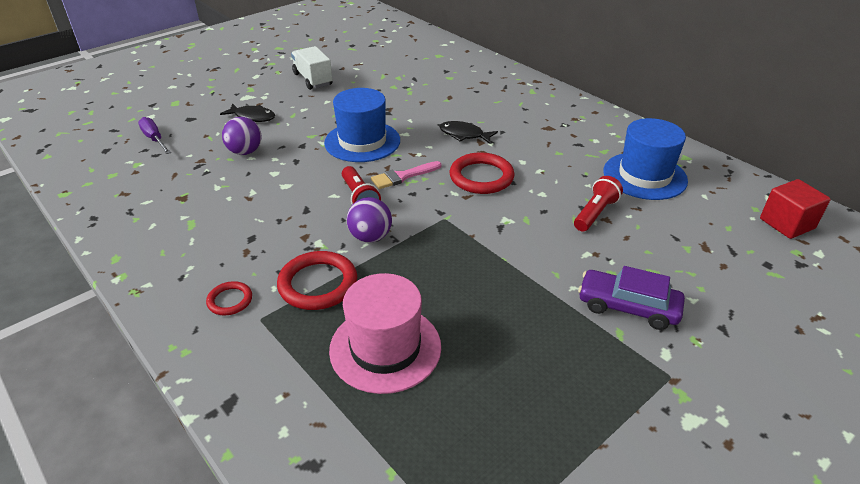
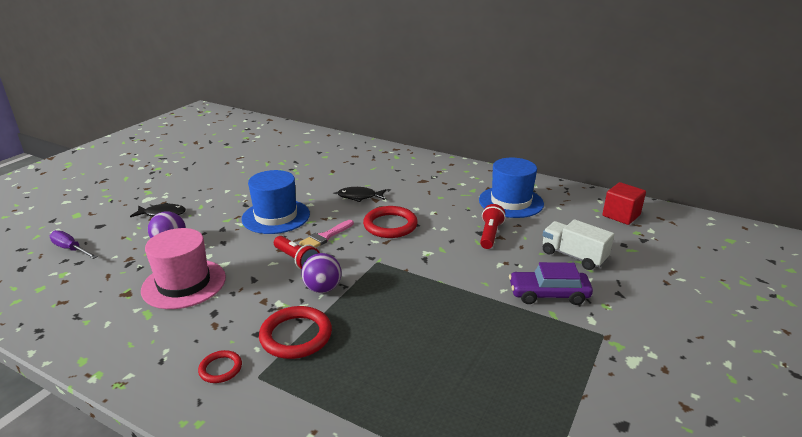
camera: 20 degrees left, 10 degrees down
(313, 79) = (204, 175): white truck -> white truck (573, 256)
(385, 348) = (381, 371): pink hat -> pink hat (184, 284)

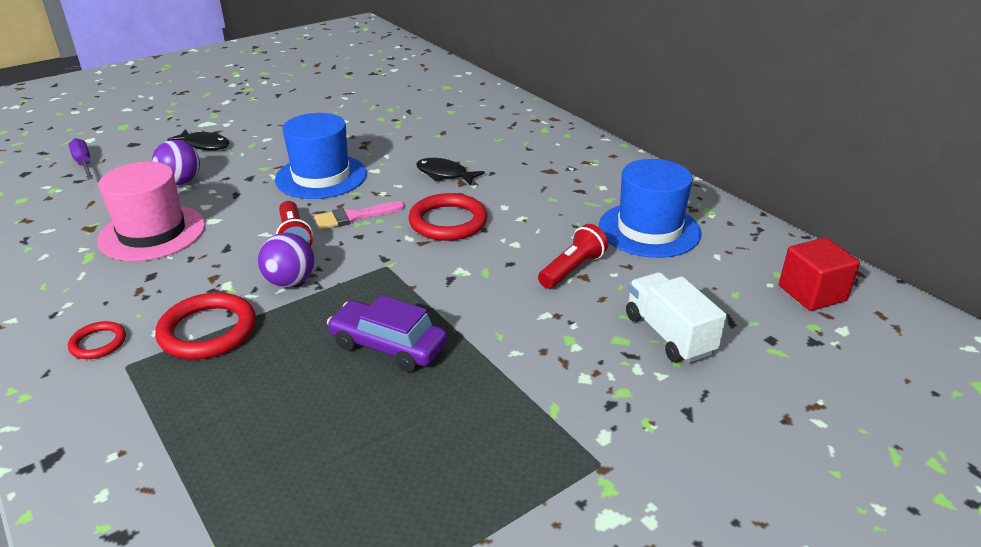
camera: 25 degrees right, 5 degrees up
(548, 294) = (575, 379): purple car -> purple car (388, 346)

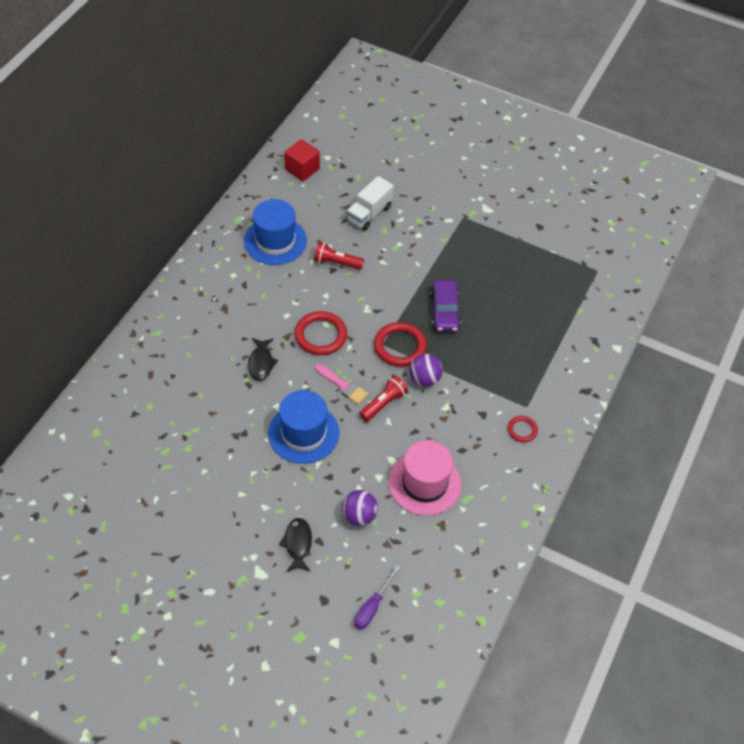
camera: 120 degrees left, 20 degrees up
(208, 331) = (483, 390): red ring -> red ring (400, 346)

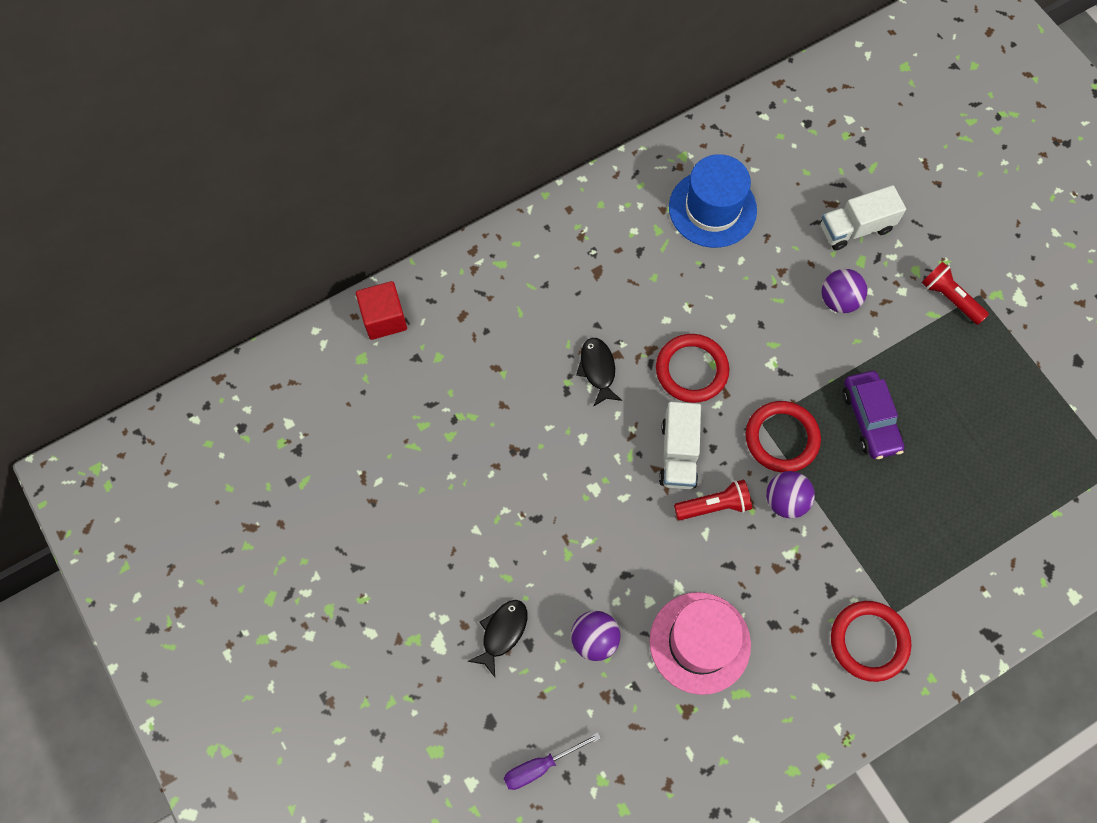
camera: 35 degrees right, 15 degrees up
(261, 363) = (598, 369): black fish -> black fish turned 135 degrees clockwise
(302, 169) = (806, 122): red cube -> red cube (384, 318)
(303, 433) = (593, 491): blue hat -> none
(336, 263) = (771, 278): red flashlight -> red flashlight (949, 298)
(343, 385) = (678, 453): pink brush -> white truck
(384, 256) = (838, 300): none -> purple ball
(444, 311) = (870, 419): purple car -> purple car turned 45 degrees counterclockwise
(522, 430) = (869, 641): red ring -> red ring, size x1.82

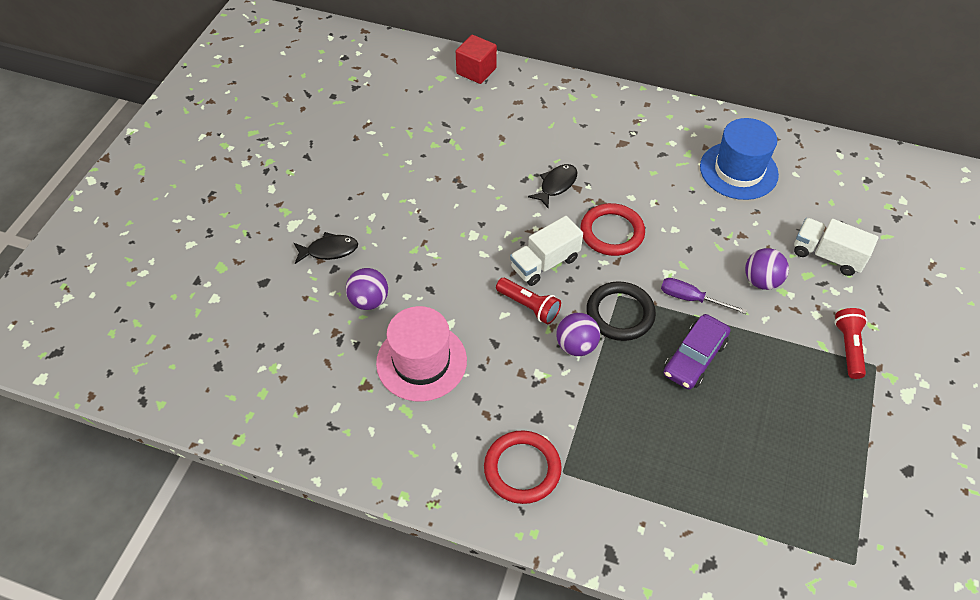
camera: 50 degrees right, 15 degrees down
(540, 766) = (256, 327): purple screwdriver -> purple screwdriver (691, 299)
(781, 438) = (620, 313): red ring -> black ring

